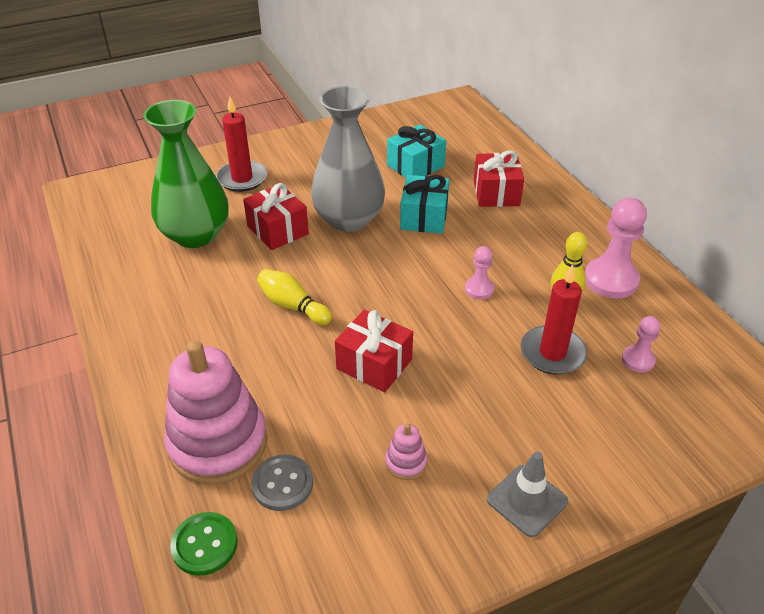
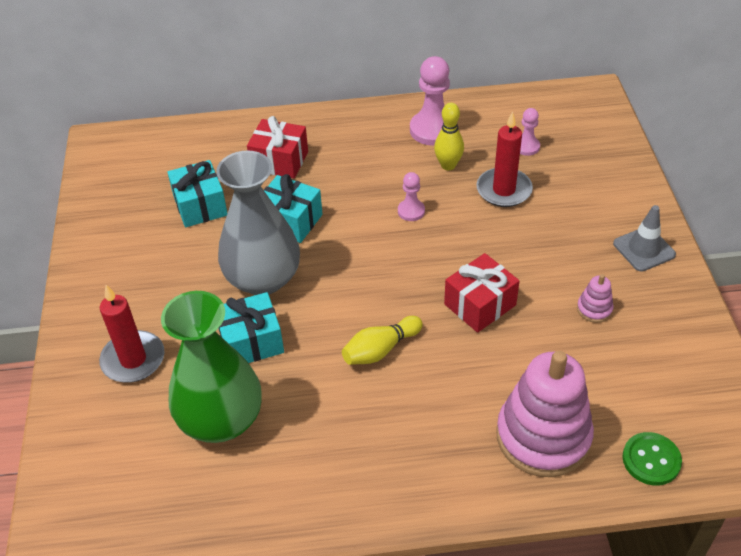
camera: 70 degrees left, 5 degrees up
(277, 230) = (251, 342): red gift -> turquoise gift
(282, 484) = (599, 395): grey button -> none

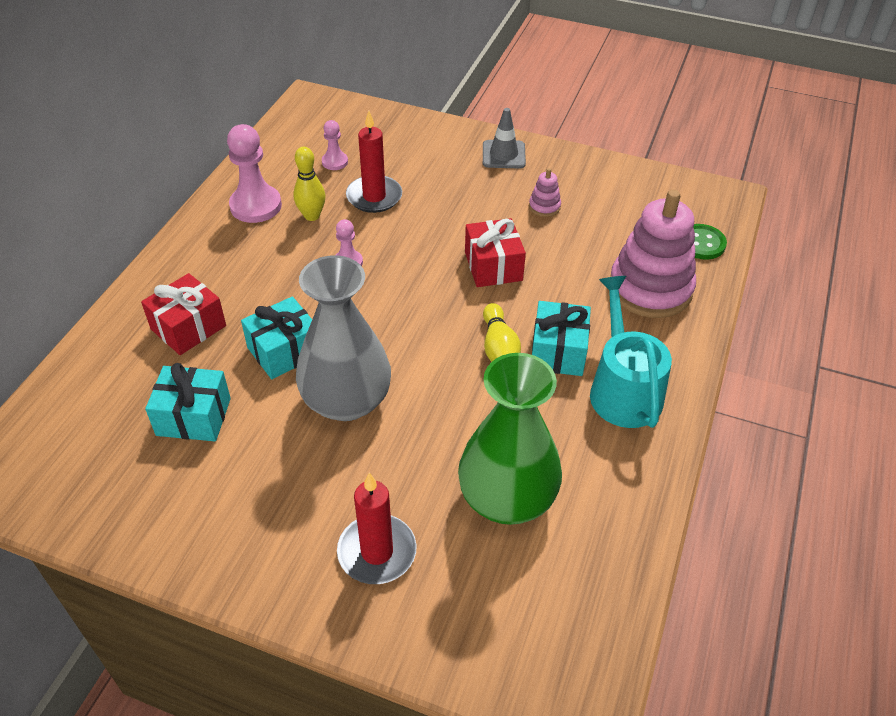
camera: 65 degrees left, 0 degrees up
(251, 342) = (424, 440): turquoise gift -> turquoise gift (558, 352)
(390, 460) = (623, 389): none -> turquoise watering can

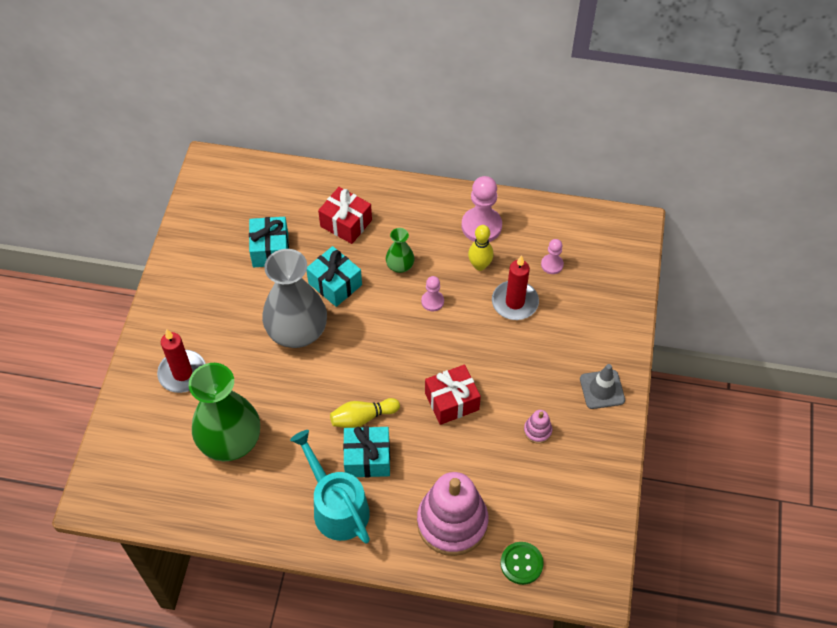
camera: 80 degrees right, 10 degrees up
(282, 284) = (400, 265): none -> green vase
(623, 389) = (337, 507): turquoise watering can -> turquoise watering can turned 105 degrees counterclockwise

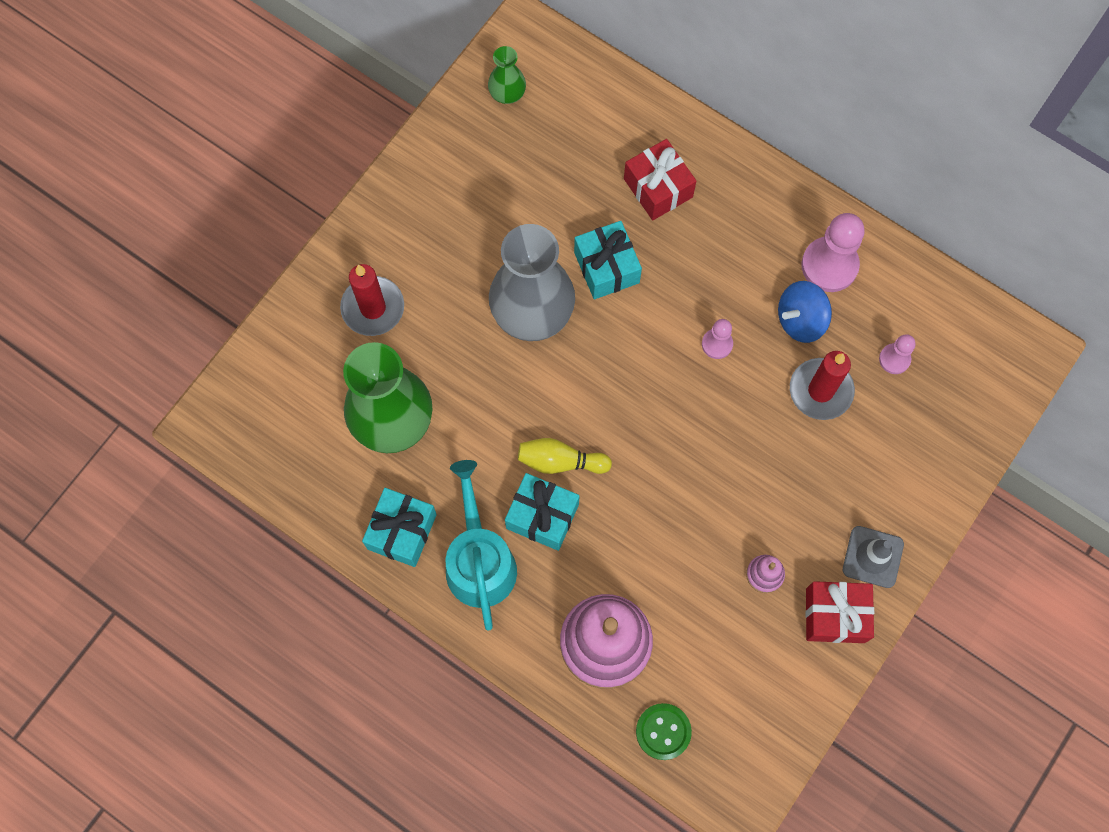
camera: 25 degrees right, 15 degrees up
(270, 250) = (547, 185): turquoise gift -> turquoise gift (402, 531)
(400, 265) = (699, 277): green vase -> green vase (507, 93)
(452, 401) = (678, 488): red gift -> red gift (835, 615)
(479, 265) = (800, 320): yellow bowling pin -> blue spinning top

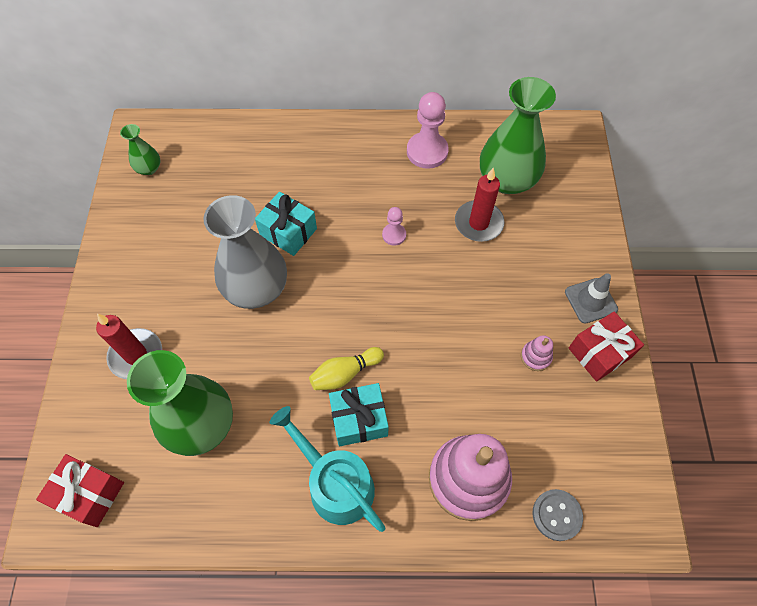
camera: 35 degrees left, 10 degrees down
(402, 531) = (261, 503): turquoise gift -> none
(658, 188) = (288, 168): red gift -> red gift (89, 494)
(663, 731) = (556, 515): green button -> grey button
(800, 320) = (434, 191): blue spinning top -> none
(894, 359) = (506, 180): pink pawn -> green vase

